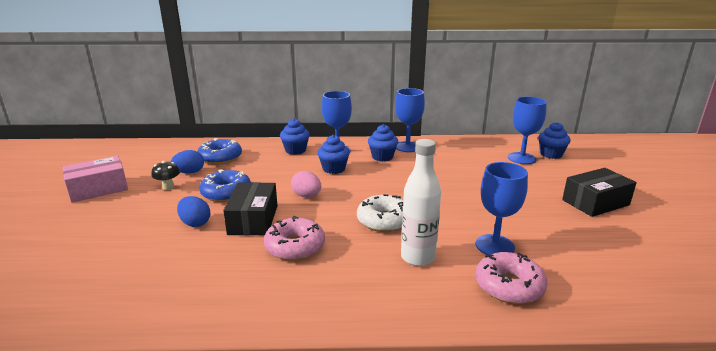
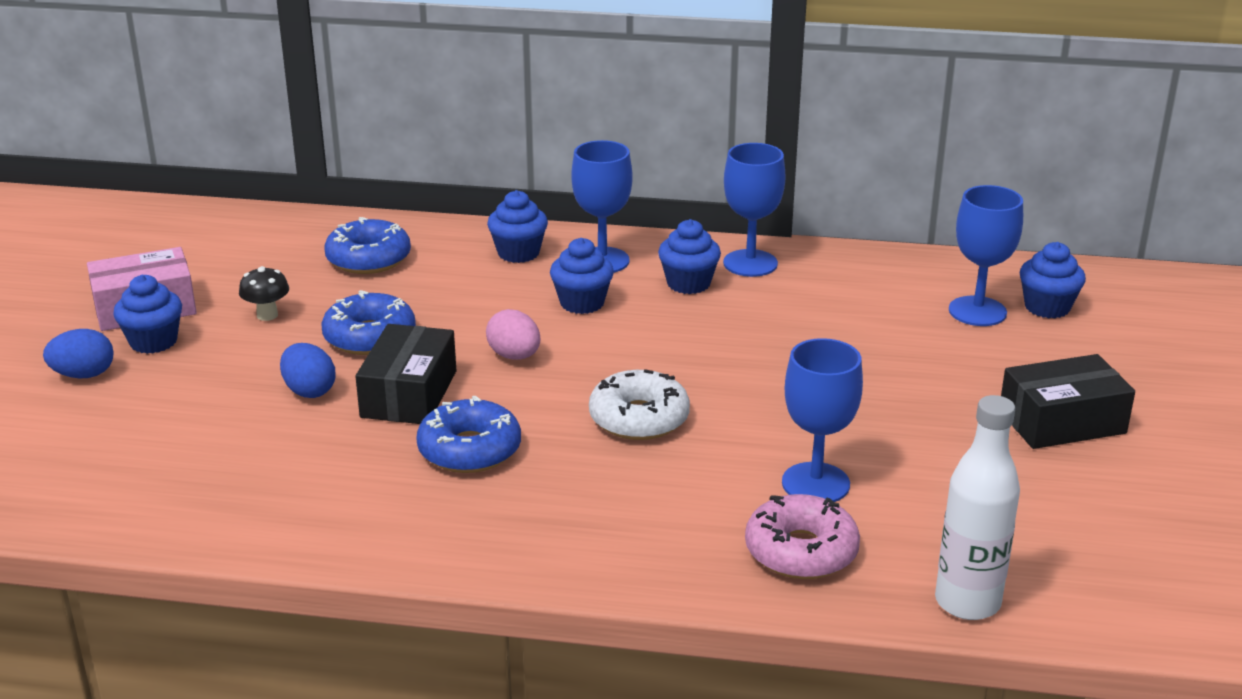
camera: 10 degrees right, 5 degrees up
(102, 205) = (153, 342): none -> blue cupcake
(189, 172) = (307, 287): blue egg -> blue egg (83, 375)
(295, 247) = (469, 450): pink donut -> blue donut
(417, 257) = (671, 489): white bottle -> white bottle (967, 602)

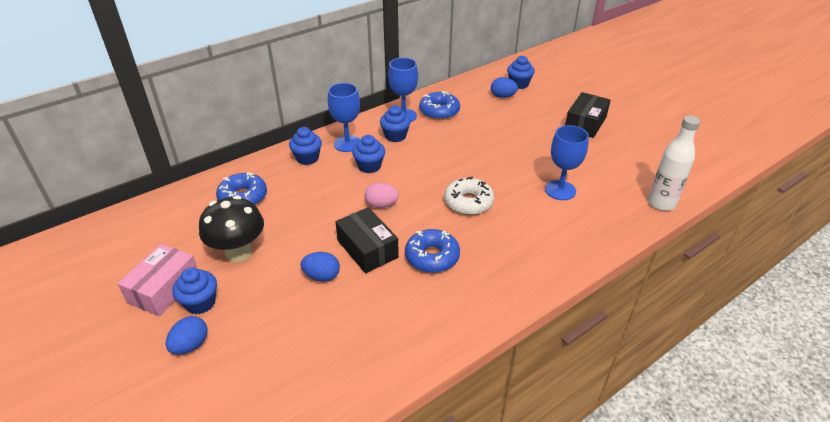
camera: 45 degrees left, 10 degrees up
(267, 315) = (239, 253): black mushroom -> black mushroom, size x2.07
(370, 337) = (306, 234): blue donut -> blue donut (439, 111)
(801, 551) = (596, 218): pink donut -> none
(977, 311) = (502, 96): blue goblet -> blue egg

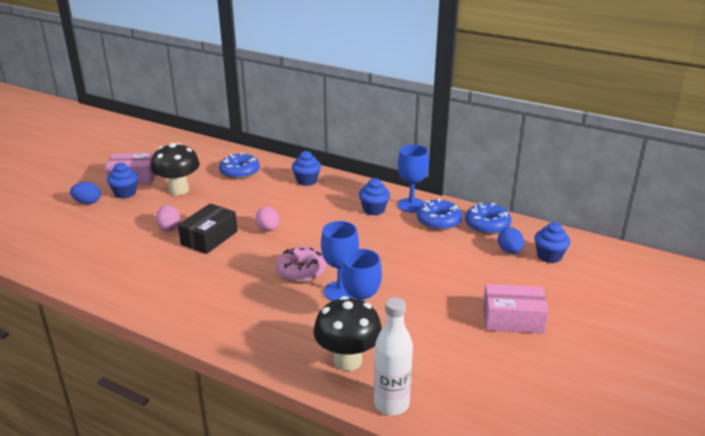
camera: 65 degrees right, 10 degrees down
(322, 276) = (169, 228): blue egg -> pink egg
(347, 144) = (342, 191): blue goblet -> blue goblet (340, 291)
(369, 166) = (317, 210): blue cupcake -> none
(432, 257) = (215, 270): blue donut -> blue donut (487, 225)
(468, 202) = (301, 271): white donut -> pink donut
(585, 123) = (512, 319): black box -> pink box
(605, 210) = (348, 360): none -> black mushroom

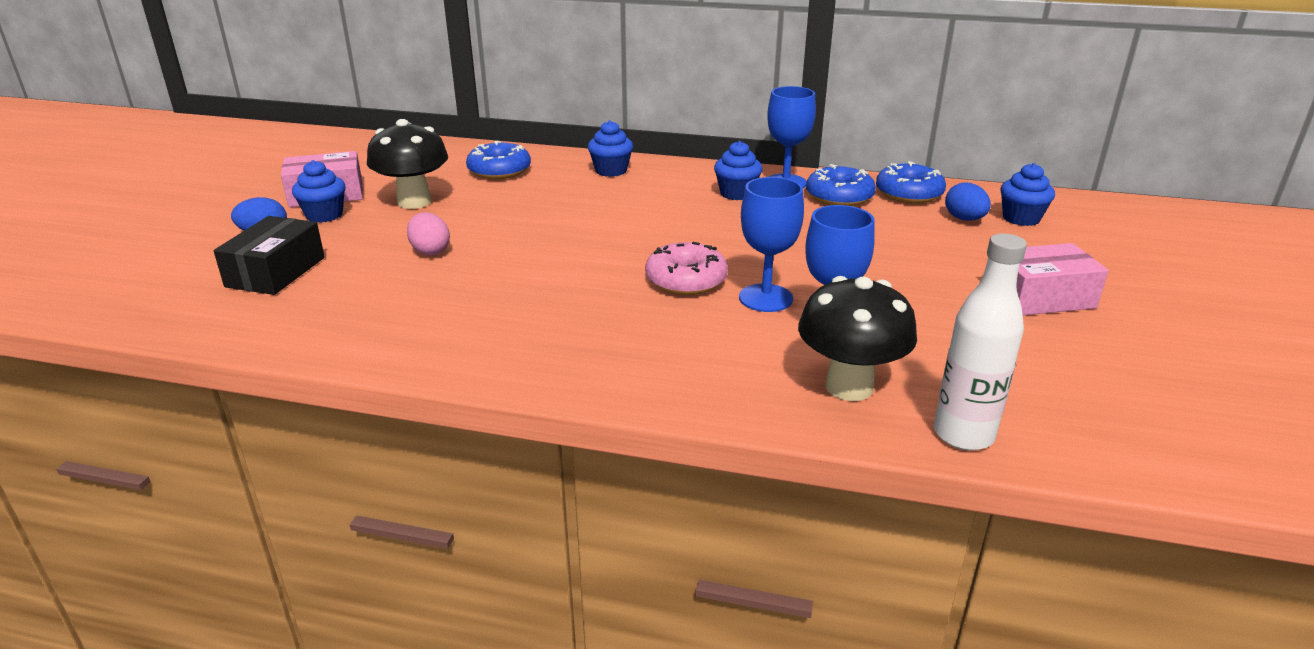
camera: 15 degrees left, 0 degrees up
(209, 238) = (506, 256): black box -> black box (275, 272)
(268, 229) = (594, 234): pink egg -> none

